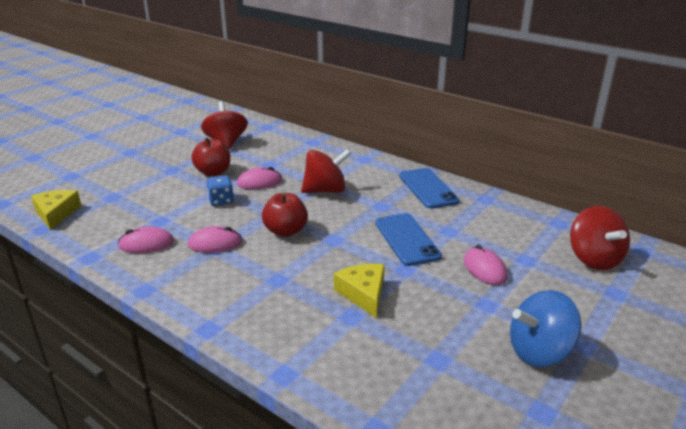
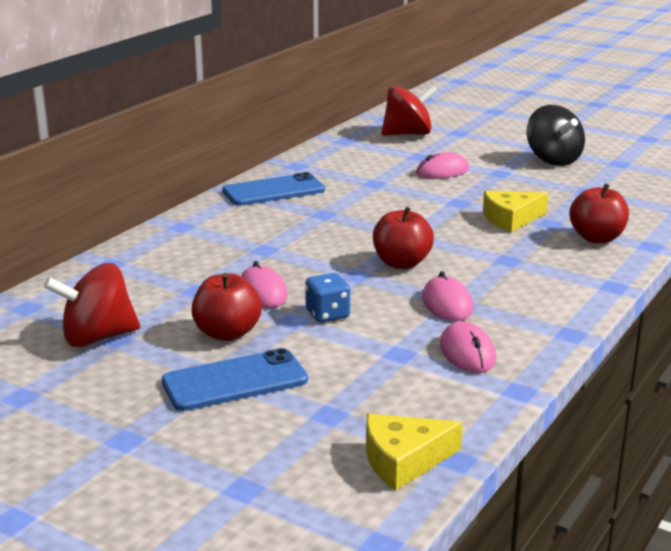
camera: 95 degrees left, 5 degrees down
(310, 340) = (596, 238): none -> red apple
(325, 190) = (285, 246): red spinning top -> none
(406, 239) = (399, 201): blue phone -> blue phone (235, 381)
(539, 352) = (553, 160): blue spinning top -> black spinning top

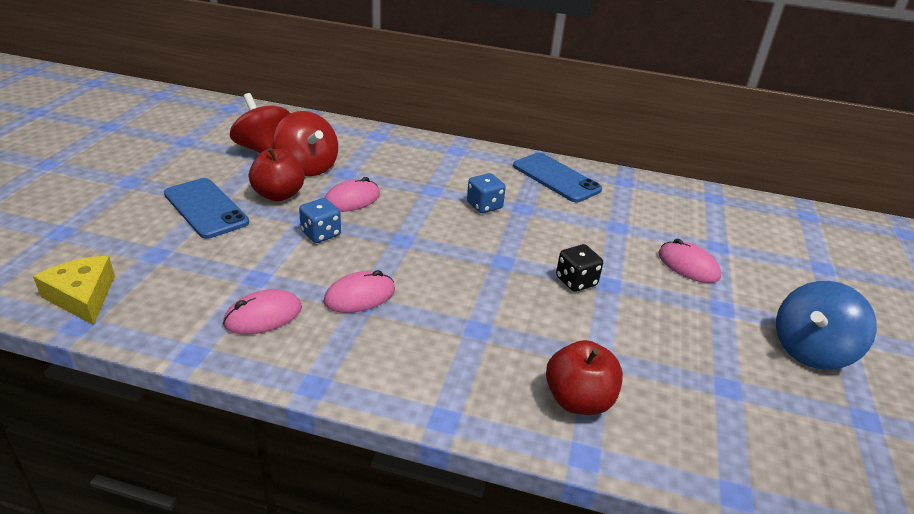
camera: 70 degrees right, 10 degrees up
(311, 229) = (484, 206): none -> blue dice
(401, 263) = (437, 261): red apple -> none
(408, 134) = (776, 233): red spinning top -> red spinning top (308, 167)
(451, 213) = (576, 281): none -> black dice
(511, 219) = (590, 325): yellow cheese -> none
(553, 160) = (811, 350): black spinning top -> blue spinning top

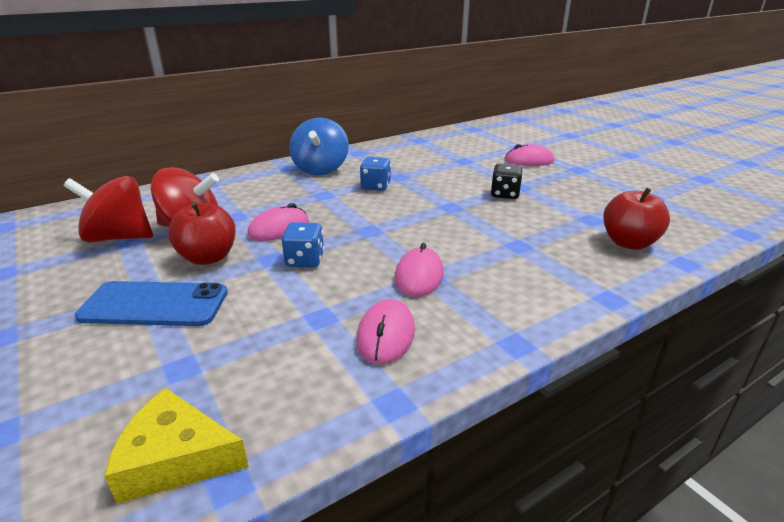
camera: 45 degrees left, 5 degrees down
(352, 199) = (279, 228): pink mouse -> pink mouse turned 45 degrees clockwise
(556, 178) = (382, 154): blue phone -> none
(811, 350) = (637, 166): blue spinning top -> blue spinning top (320, 169)

